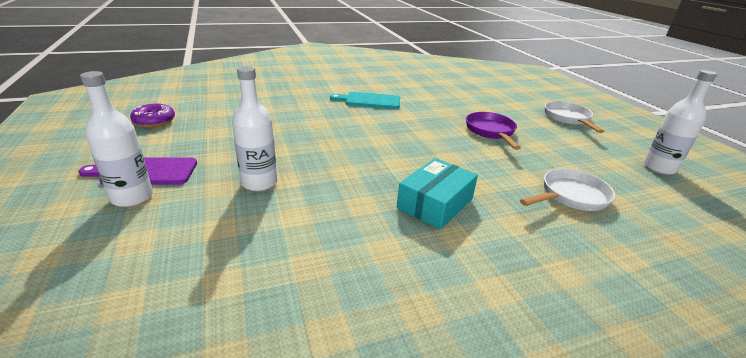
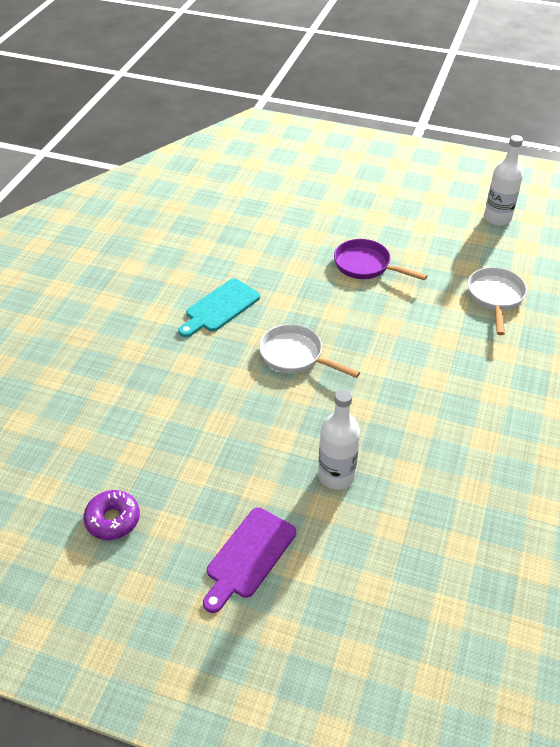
camera: 50 degrees left, 15 degrees up
(132, 197) = (295, 576): white bottle -> none
(435, 203) = (450, 379): turquoise box -> none
(568, 119) = (384, 197): white pan -> white pan (295, 356)

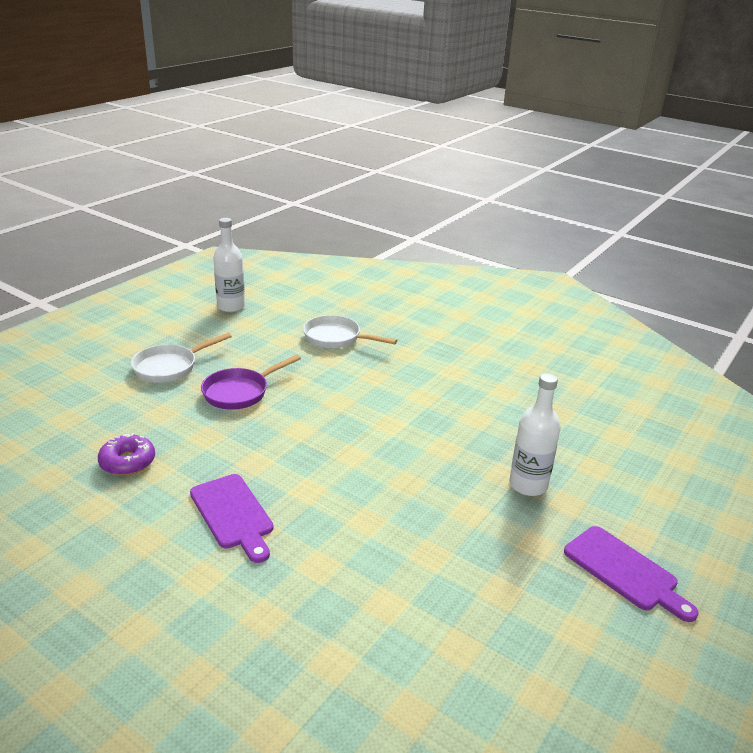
camera: 75 degrees left, 15 degrees down
(113, 519) = (564, 689): purple donut -> purple donut (127, 462)
(220, 307) = (233, 514): turquoise cutting board -> purple cutting board
(295, 356) = (351, 473): white pan -> white pan (170, 367)

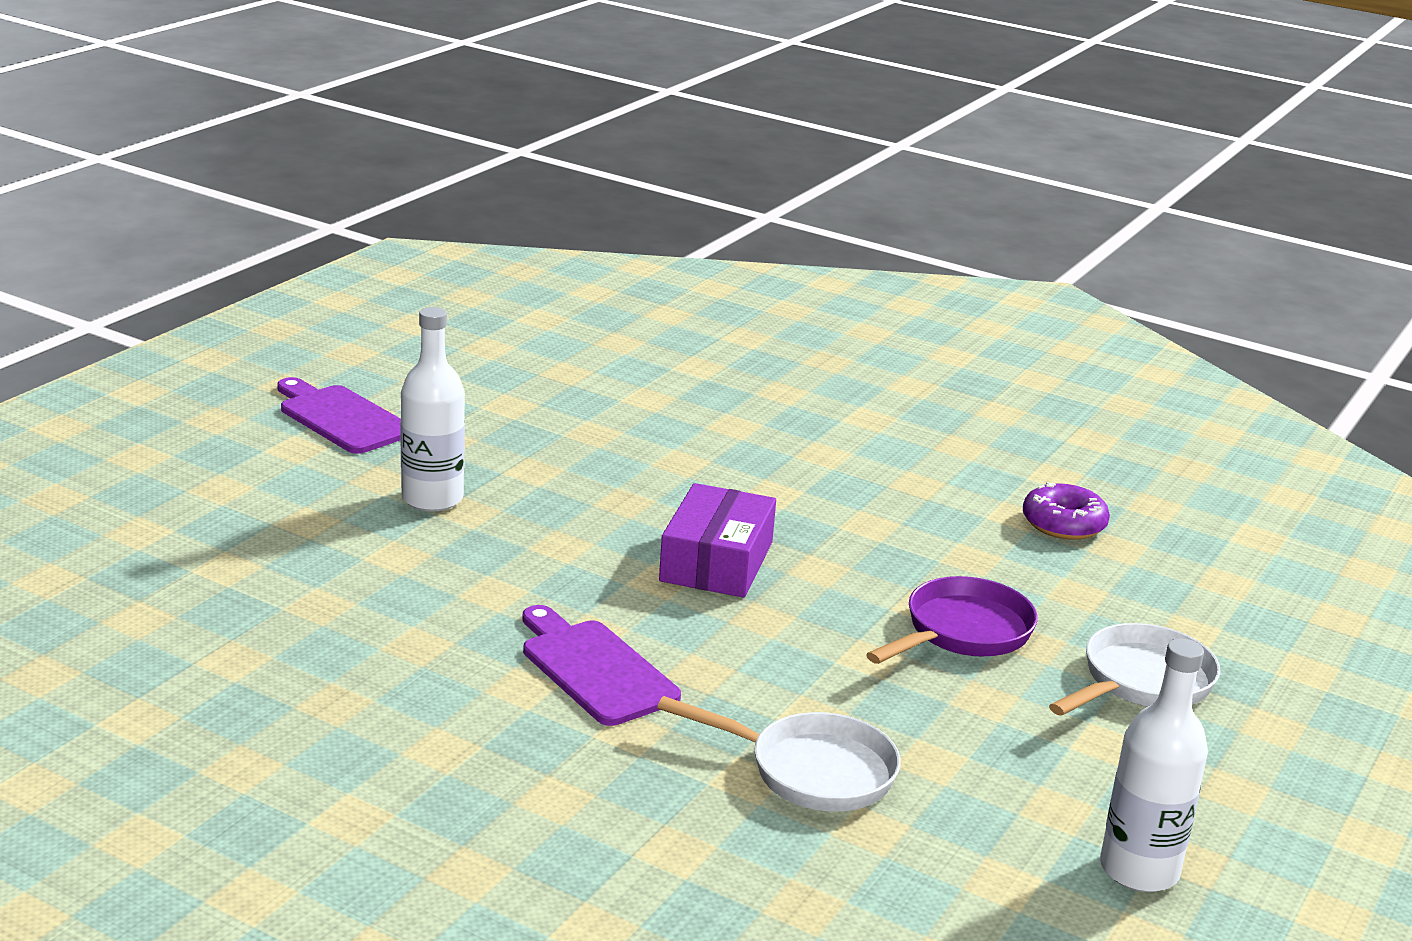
camera: 175 degrees right, 5 degrees down
(233, 514) = (867, 468): purple cutting board -> purple cutting board (595, 669)
(356, 436) = (716, 561): none -> purple box

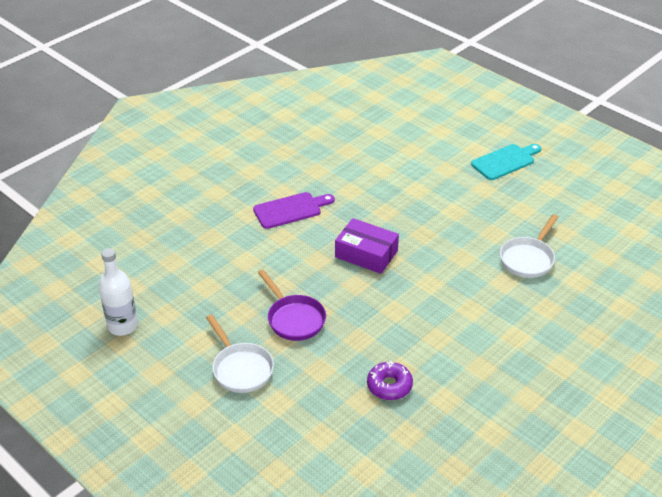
camera: 105 degrees right, 15 degrees up
(341, 418) = (505, 161): purple cutting board -> turquoise cutting board
(432, 499) = (428, 181): white bottle -> none
(811, 771) = (210, 253): white pan -> white pan (528, 259)

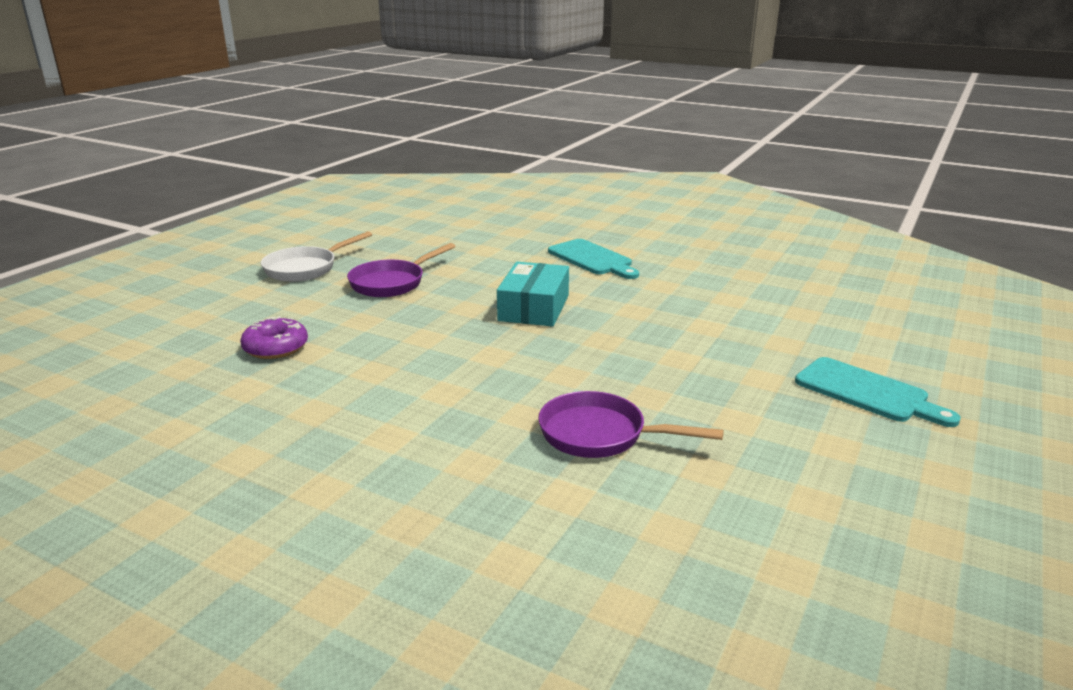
camera: 75 degrees right, 15 degrees down
(122, 326) = (363, 218): white bottle -> none
(290, 210) = (592, 259): purple cutting board -> turquoise cutting board
(366, 254) = (534, 308): purple box -> turquoise box
(528, 259) = (600, 435): white pan -> purple pan

